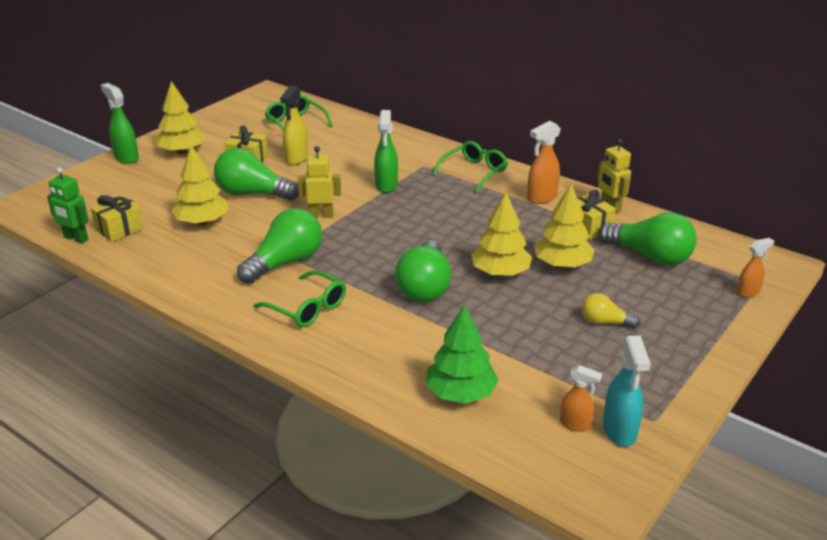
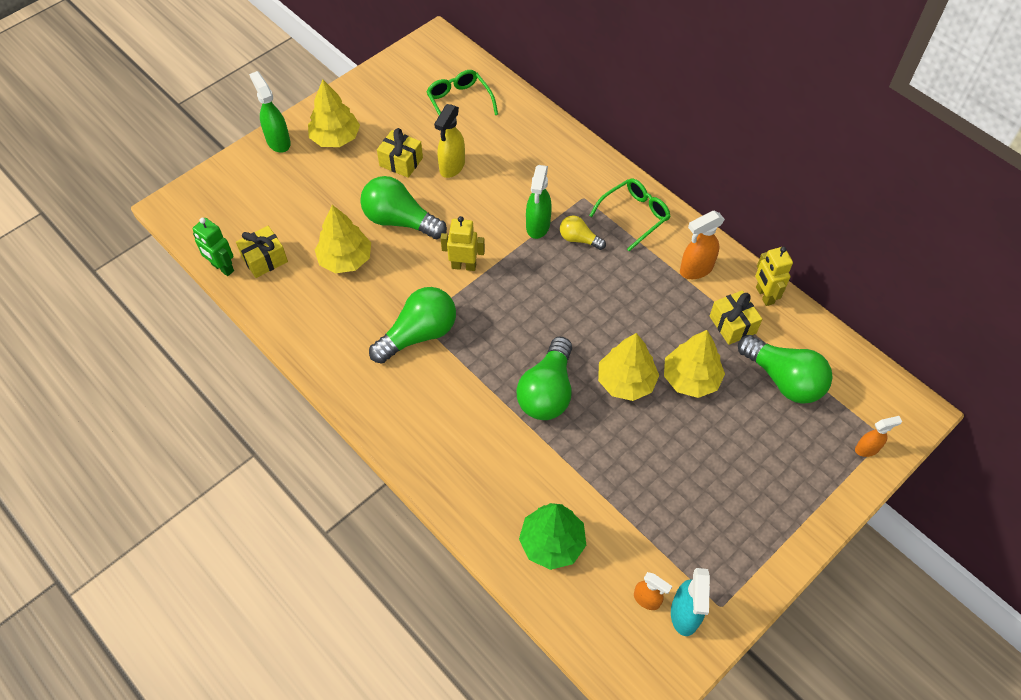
camera: 10 degrees right, 25 degrees up
(307, 308) = (431, 404): green glasses -> none
(604, 322) = (710, 469): yellow light bulb -> yellow light bulb (579, 239)

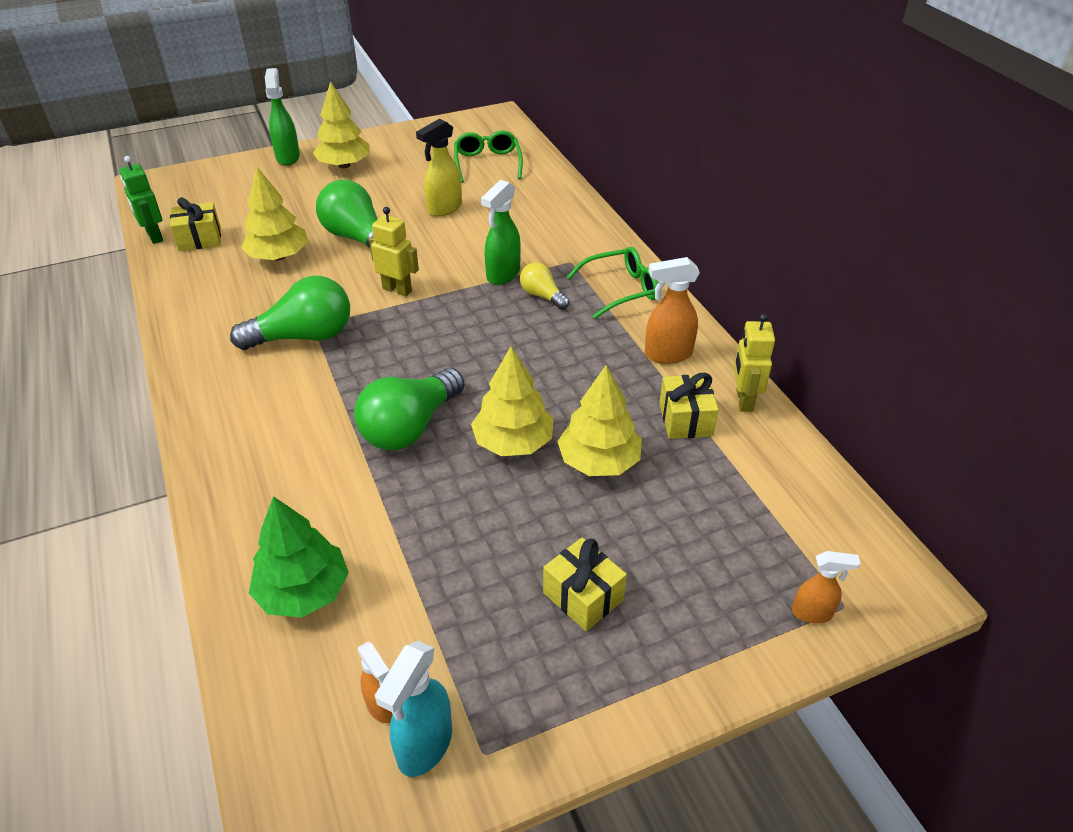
camera: 20 degrees right, 15 degrees down
(401, 162) = (395, 195): yellow gift -> yellow gift (583, 596)
(783, 379) = (725, 496): green light bulb -> none

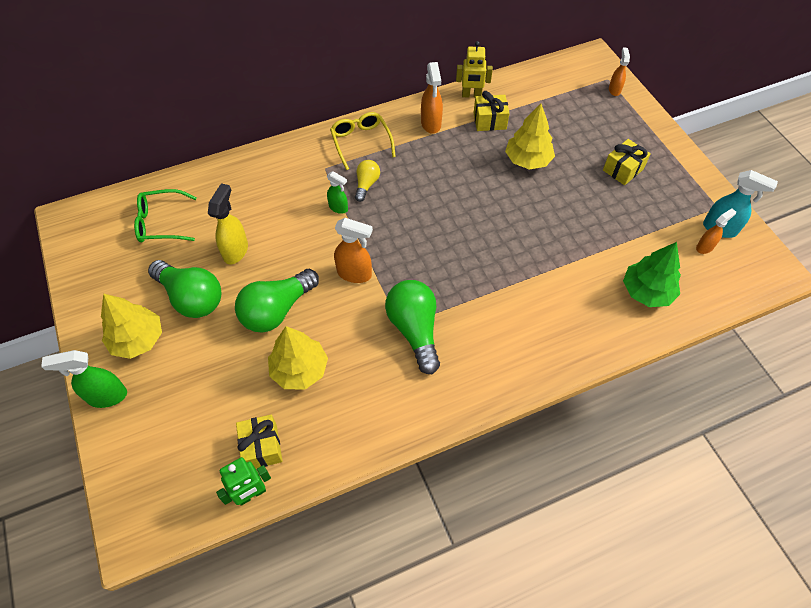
camera: 90 degrees left, 15 degrees up
(397, 289) = (355, 274): yellow robot -> orange spray bottle
(410, 427) = (508, 252): green light bulb -> green light bulb (191, 298)
(444, 209) = (236, 251): yellow spray bottle -> yellow spray bottle turned 120 degrees counterclockwise
(503, 274) = (338, 208): green spray bottle -> green spray bottle, size x0.64
(513, 442) = (516, 199): yellow tree -> none
(542, 296) = (366, 184): yellow light bulb -> yellow light bulb turned 150 degrees clockwise
(621, 290) = (361, 142): green glasses -> yellow glasses

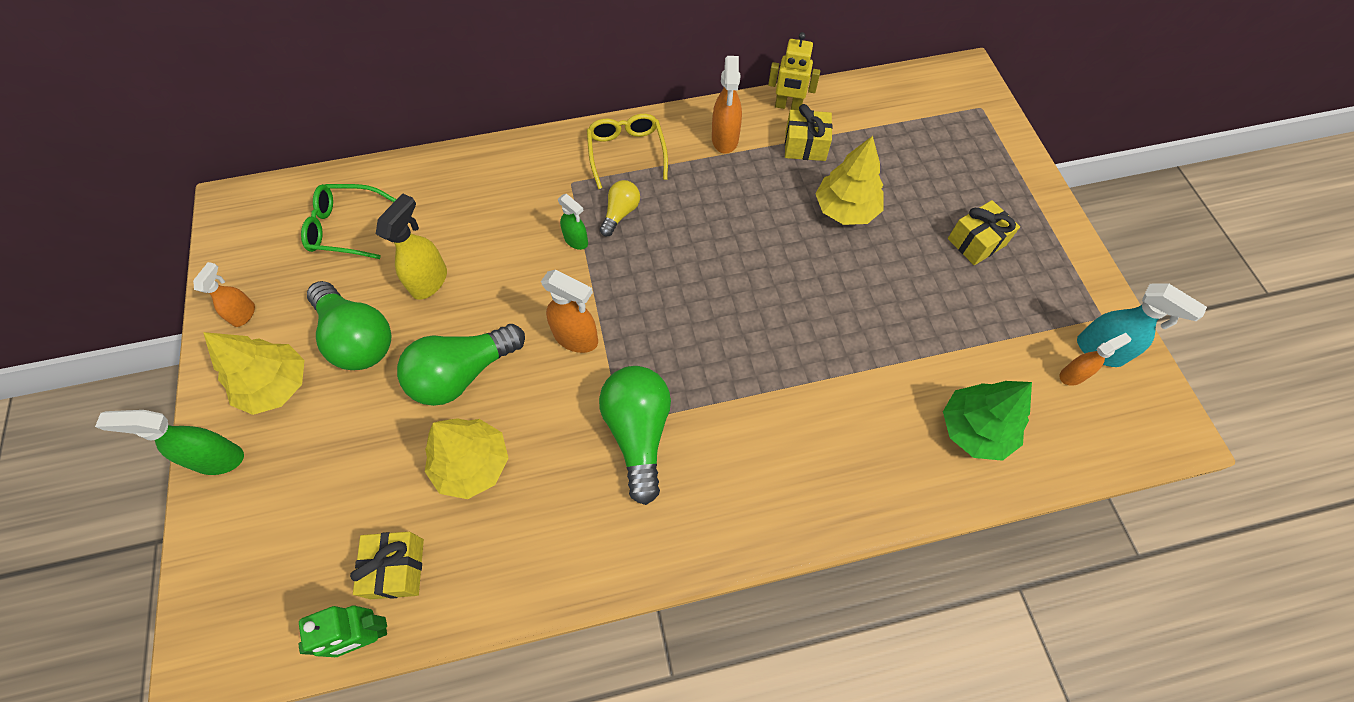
camera: 10 degrees right, 5 degrees up
(614, 90) = (987, 124): orange spray bottle -> orange spray bottle (244, 314)

